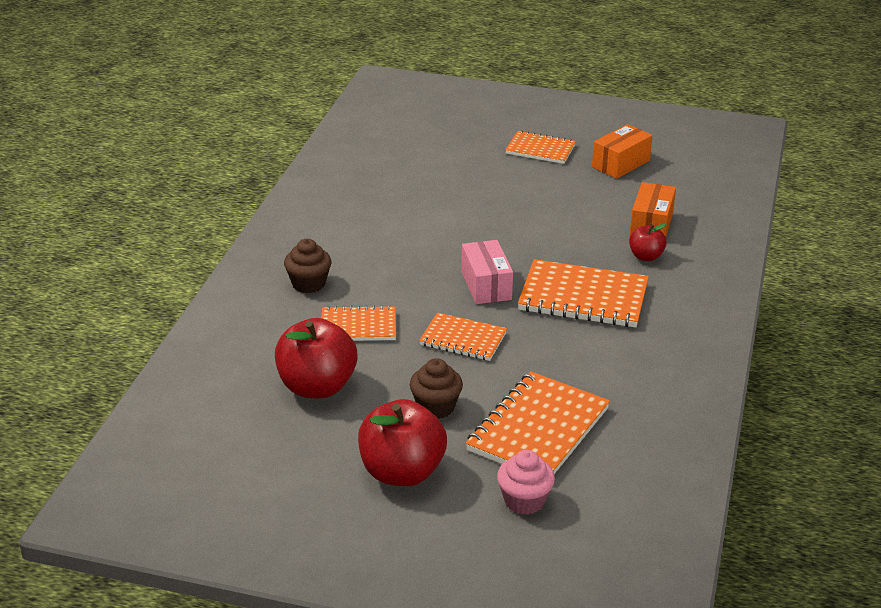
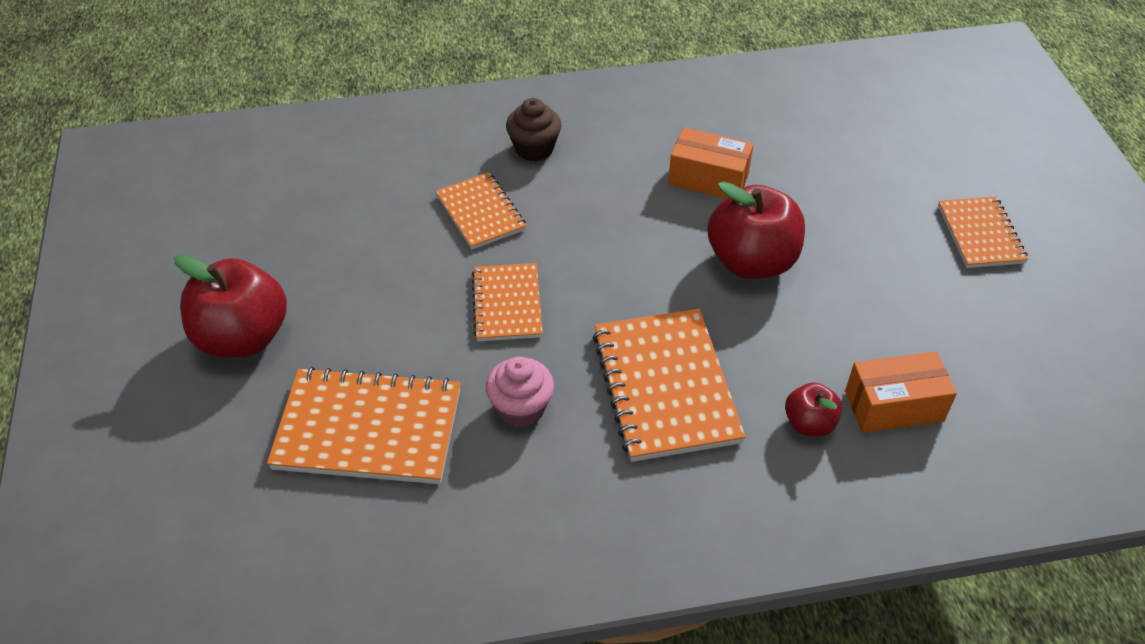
camera: 65 degrees right, 15 degrees up
(317, 387) = (357, 222): red apple -> red apple (751, 262)
(435, 407) = (368, 325): brown cupcake -> none
(486, 285) = (628, 287): pink box -> none
(524, 501) = (232, 459): pink cupcake -> pink cupcake (521, 408)
(621, 164) = (1024, 325): orange box -> orange box (708, 179)

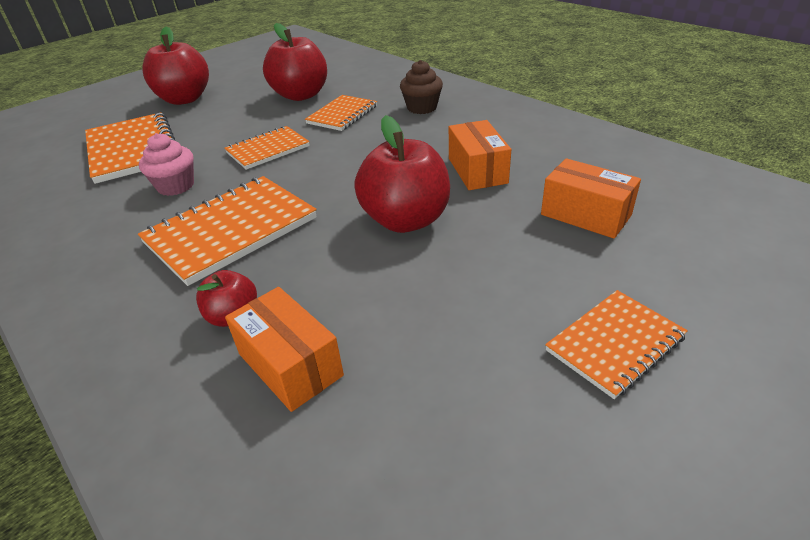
camera: 60 degrees right, 10 degrees down
(376, 224) = (301, 95): none -> red apple
(832, 160) = (585, 215): none -> orange box

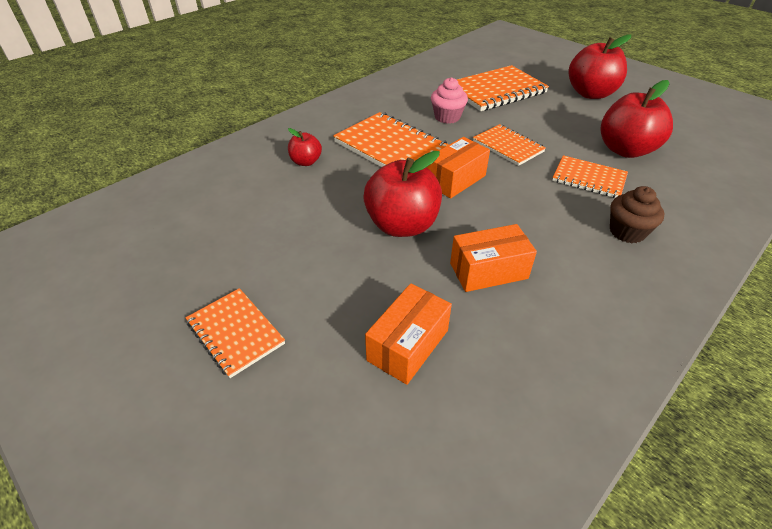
camera: 85 degrees right, 5 degrees up
(290, 364) = (262, 186): orange box -> orange box (455, 180)

